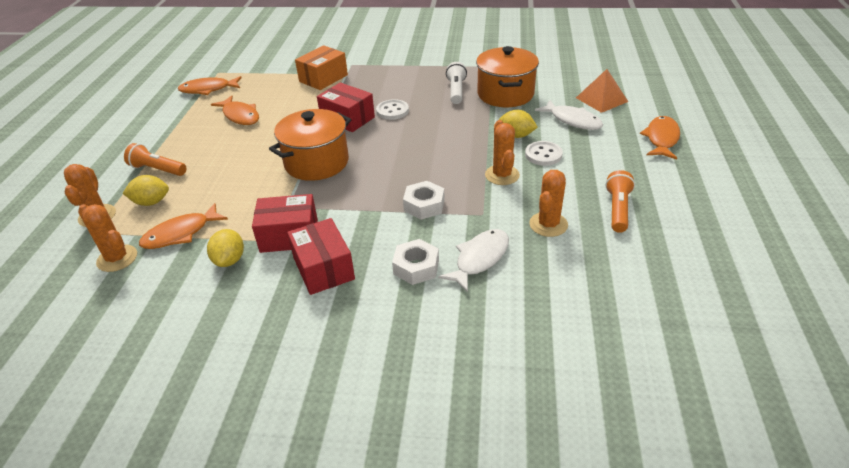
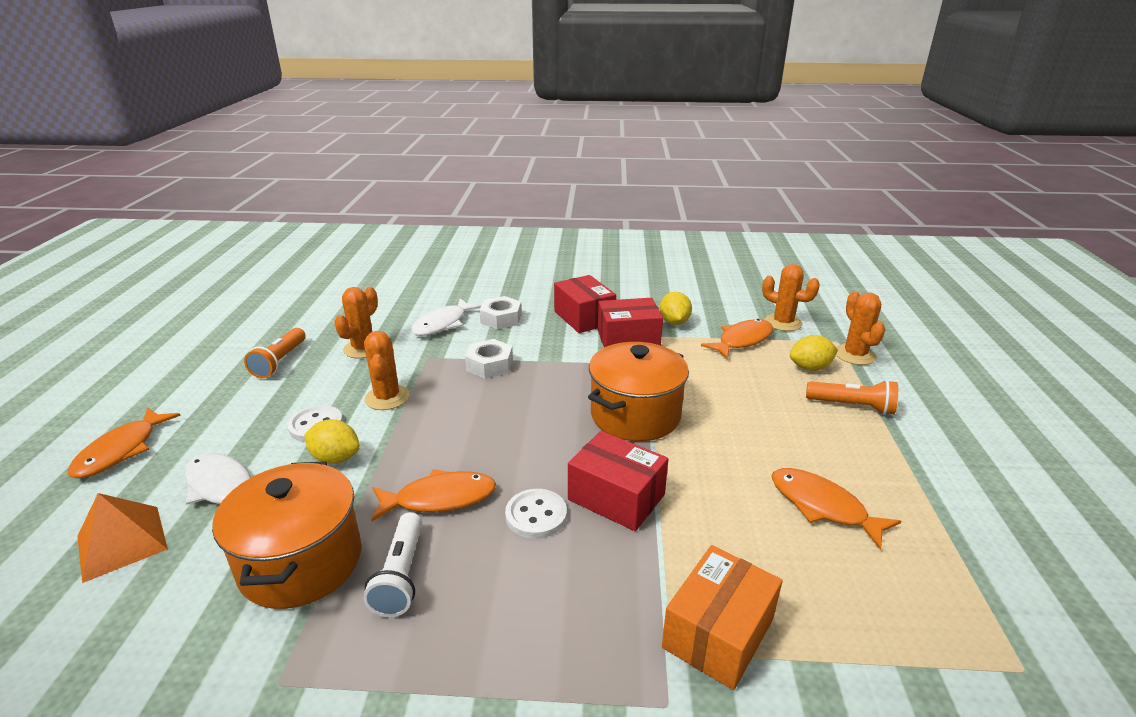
camera: 175 degrees right, 10 degrees down
(208, 89) = (971, 591): orange fish -> orange fish (440, 498)

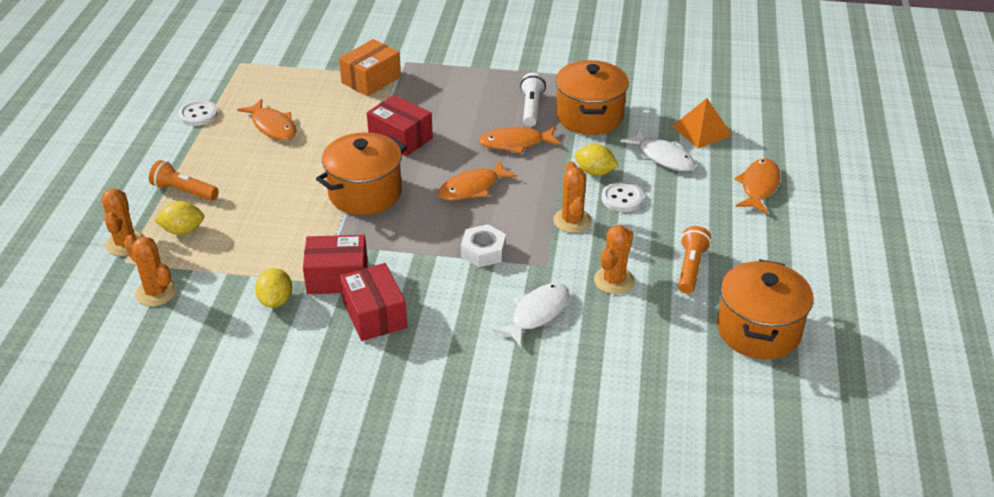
camera: 175 degrees left, 10 degrees up
(252, 322) = (759, 330): none -> orange pot
(501, 319) = (470, 318): white nut -> none
(536, 515) = (454, 131): white button -> white button (198, 114)
(742, 340) = (220, 269): orange fish -> orange fish (472, 188)

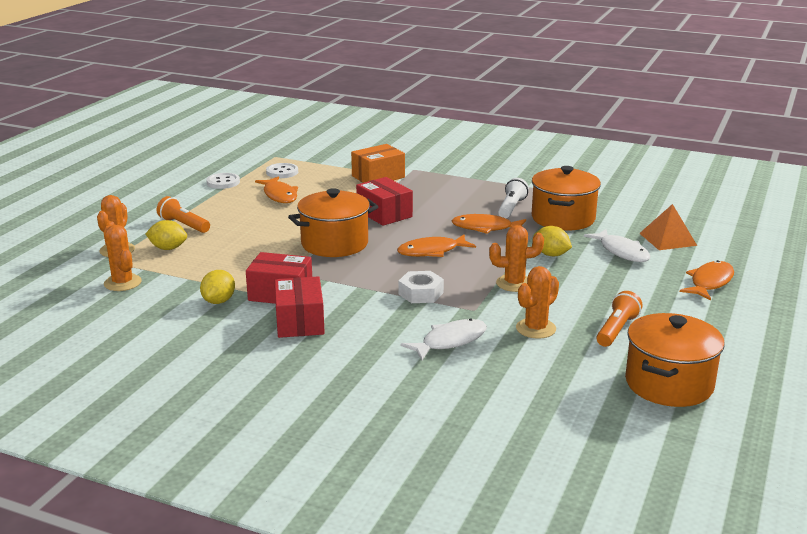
camera: 15 degrees right, 15 degrees down
(572, 221) = (514, 283): orange cactus -> orange cactus turned 75 degrees clockwise
(622, 198) = (569, 275): white button -> white button (282, 172)

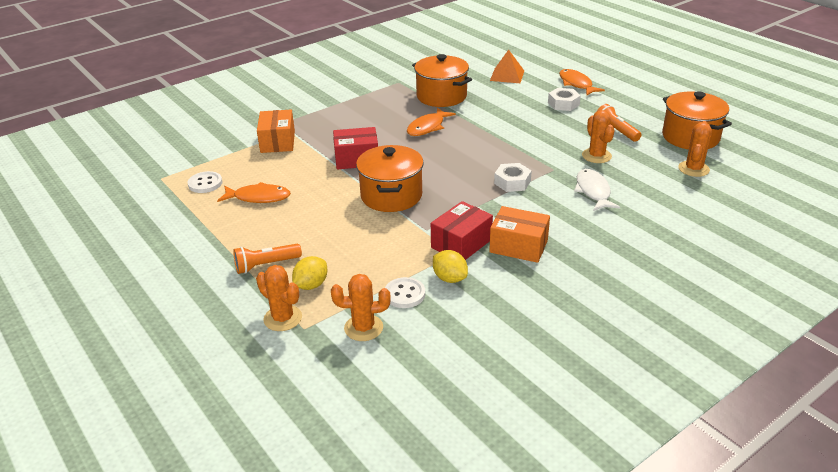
camera: 60 degrees left, 10 degrees up
(223, 182) = (187, 220): white button -> white button (404, 294)
(299, 322) = (518, 246): red box -> orange box
(431, 251) = (447, 159): orange fish -> none
(511, 208) = (403, 108): white flashlight -> none
(514, 283) = (526, 143): orange cactus -> orange cactus (693, 169)
(551, 254) = (494, 118): yellow lemon -> none
(621, 252) = (512, 95): white fish -> none
(642, 285) = (563, 104): none -> white nut

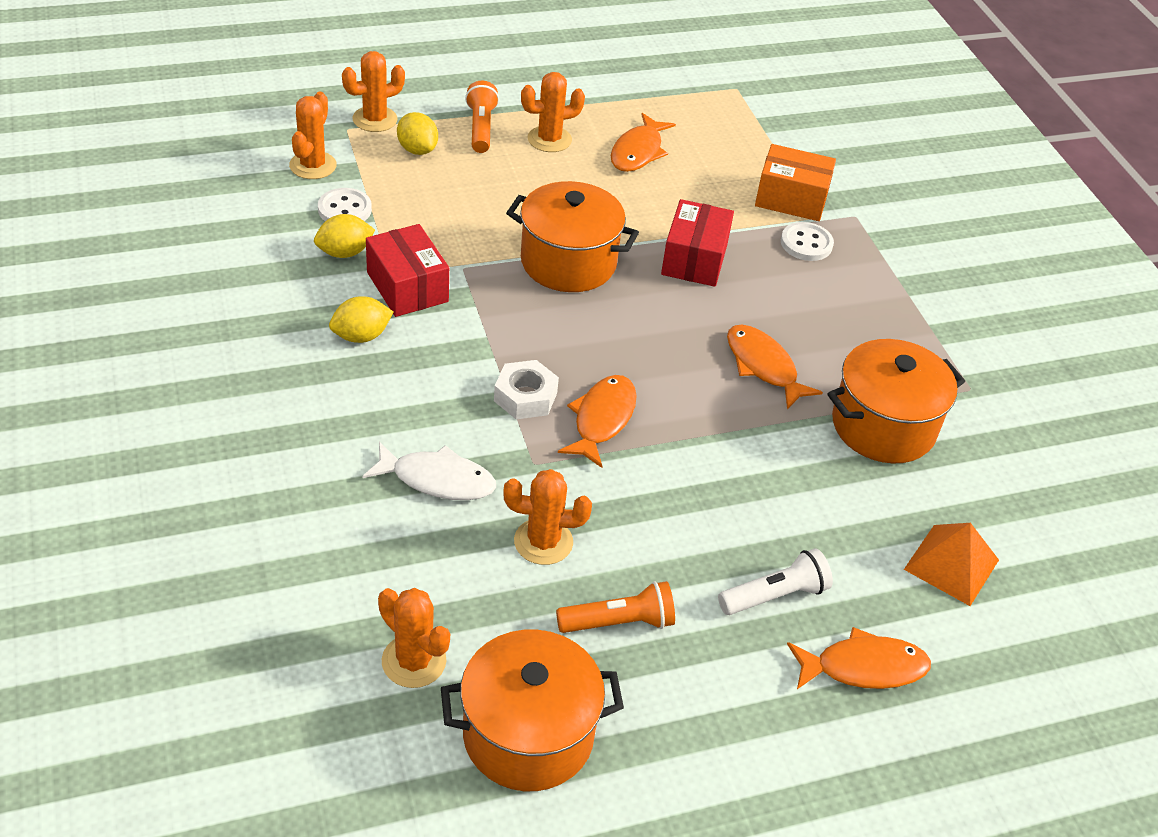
camera: 105 degrees right, 10 degrees up
(205, 183) = (701, 118): white button -> white button (806, 243)
(264, 233) = (549, 139): none -> orange cactus
(506, 159) = (602, 419): none -> orange fish
(518, 246) = (361, 336): orange box -> yellow lemon
(563, 104) = (774, 596): white nut -> white flashlight

